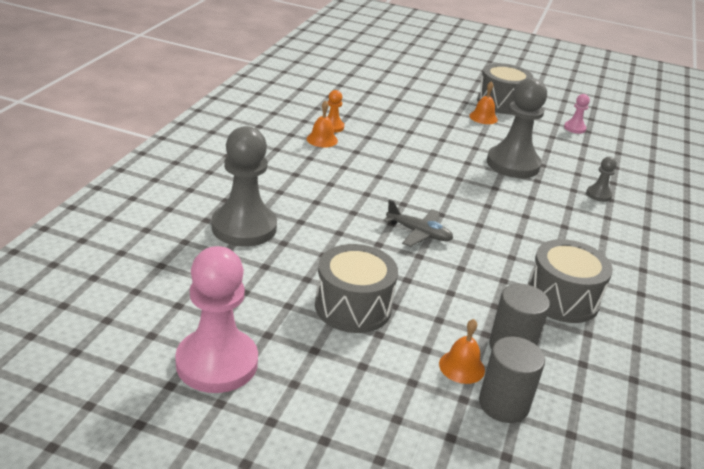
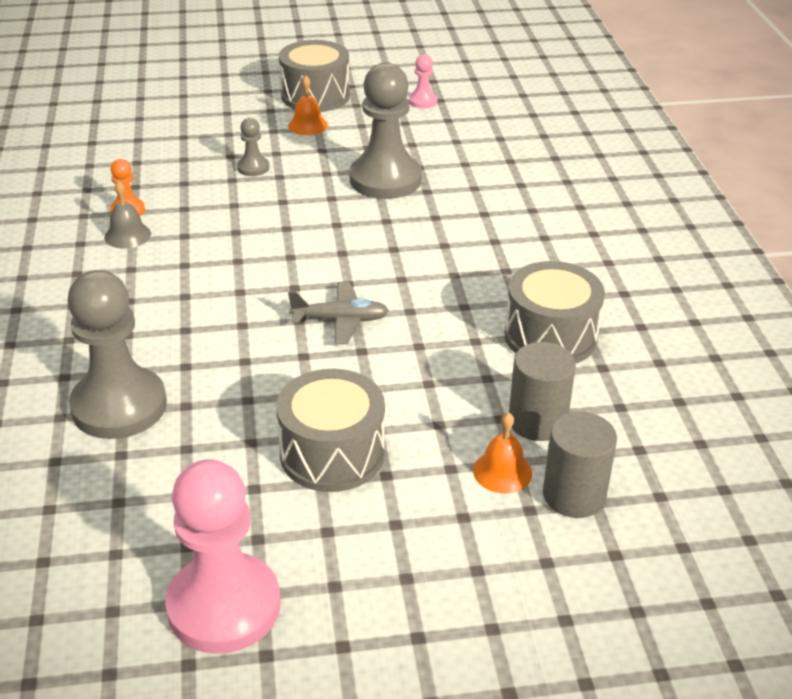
camera: 25 degrees left, 5 degrees up
(322, 139) = (127, 235): orange bell -> grey bell
(598, 195) = (505, 183): grey pawn -> grey pawn (253, 168)

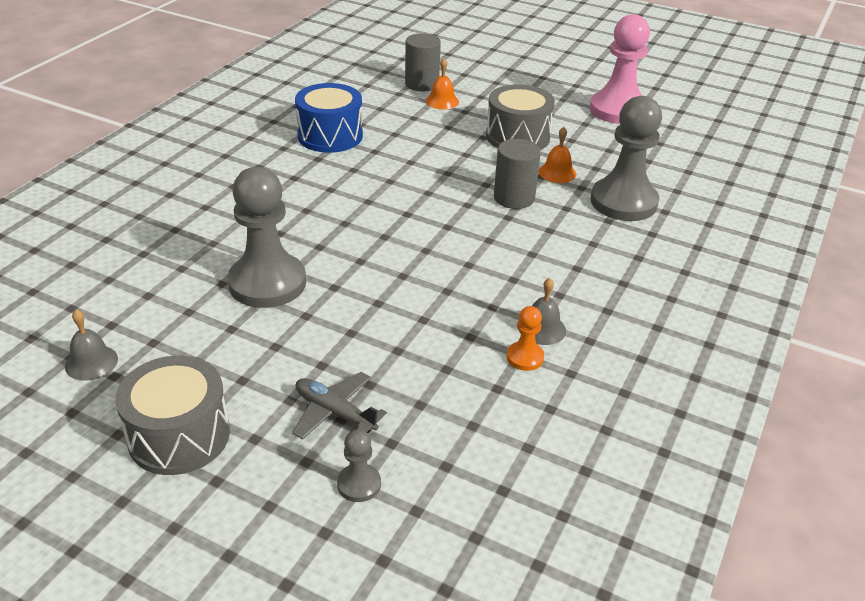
camera: 145 degrees left, 0 degrees up
(253, 168) = (364, 354): grey pawn -> grey pawn (359, 484)
(308, 125) = (247, 388): orange bell -> orange bell (557, 172)
(340, 320) = (440, 193): grey plane -> grey plane (335, 413)
(423, 101) = (91, 362): pink pawn -> grey bell
(537, 421) = (397, 109): grey cylinder -> grey cylinder (514, 198)
(550, 336) = (330, 136): grey drum -> blue drum

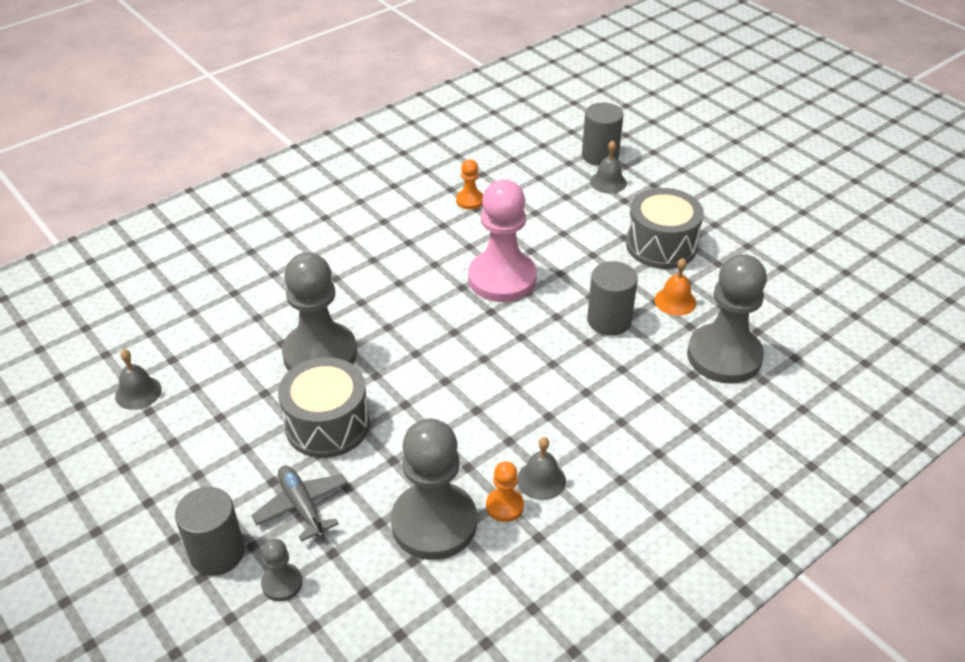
camera: 25 degrees right, 5 degrees up
(179, 436) = (167, 486): grey drum -> grey drum (327, 425)
(273, 479) = (217, 553): none -> grey cylinder
(330, 136) = (470, 200): blue drum -> orange pawn
(442, 101) = (608, 182): orange bell -> grey bell
(471, 389) = (434, 523): none -> grey pawn
(618, 110) = (797, 236): pink pawn -> pink pawn (502, 278)

